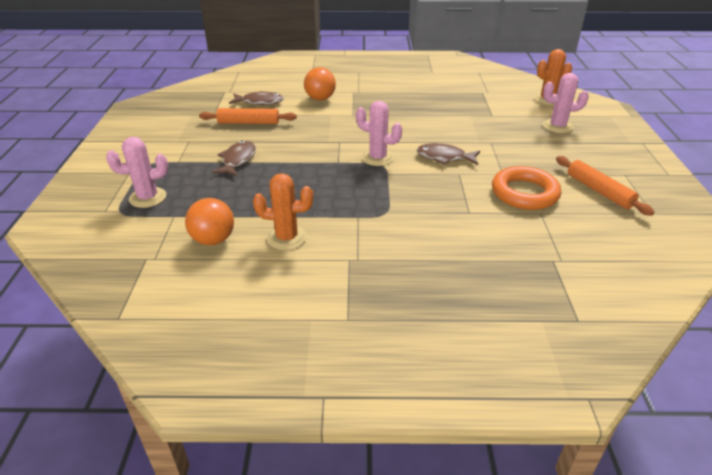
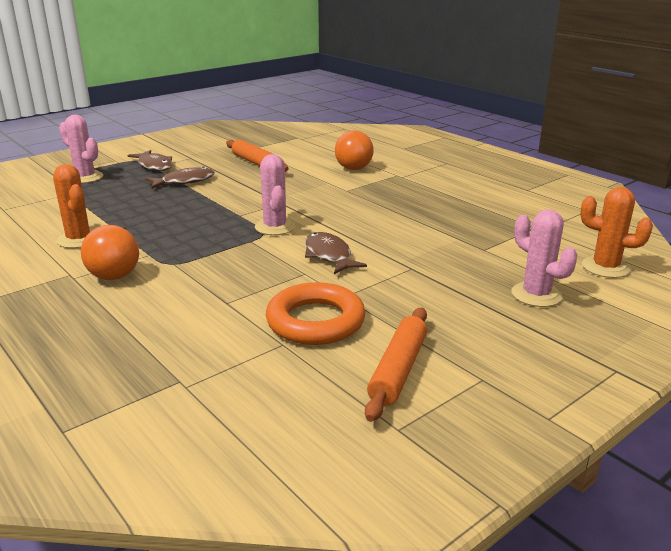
camera: 50 degrees right, 10 degrees down
(213, 240) = (47, 217): orange ball -> orange ball (114, 276)
(260, 102) = (301, 153): brown fish -> brown fish (154, 166)

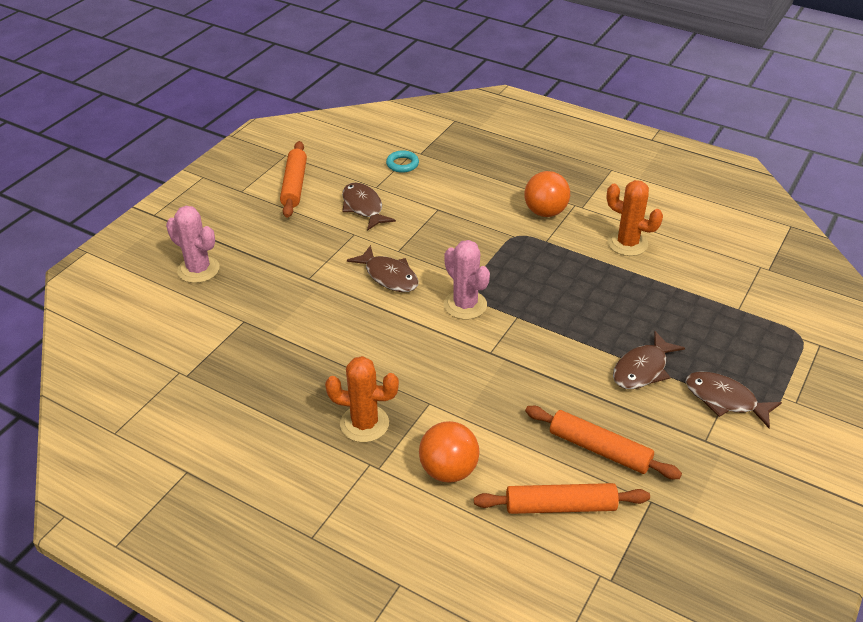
camera: 160 degrees right, 15 degrees up
(85, 177) = (768, 346): pink cactus -> none
(221, 368) = (402, 164): none -> turquoise ring
(300, 153) = (560, 506): none -> orange rolling pin
(315, 321) = (363, 207): orange ring -> brown fish
(605, 267) = (127, 320): orange cactus -> orange cactus (364, 424)

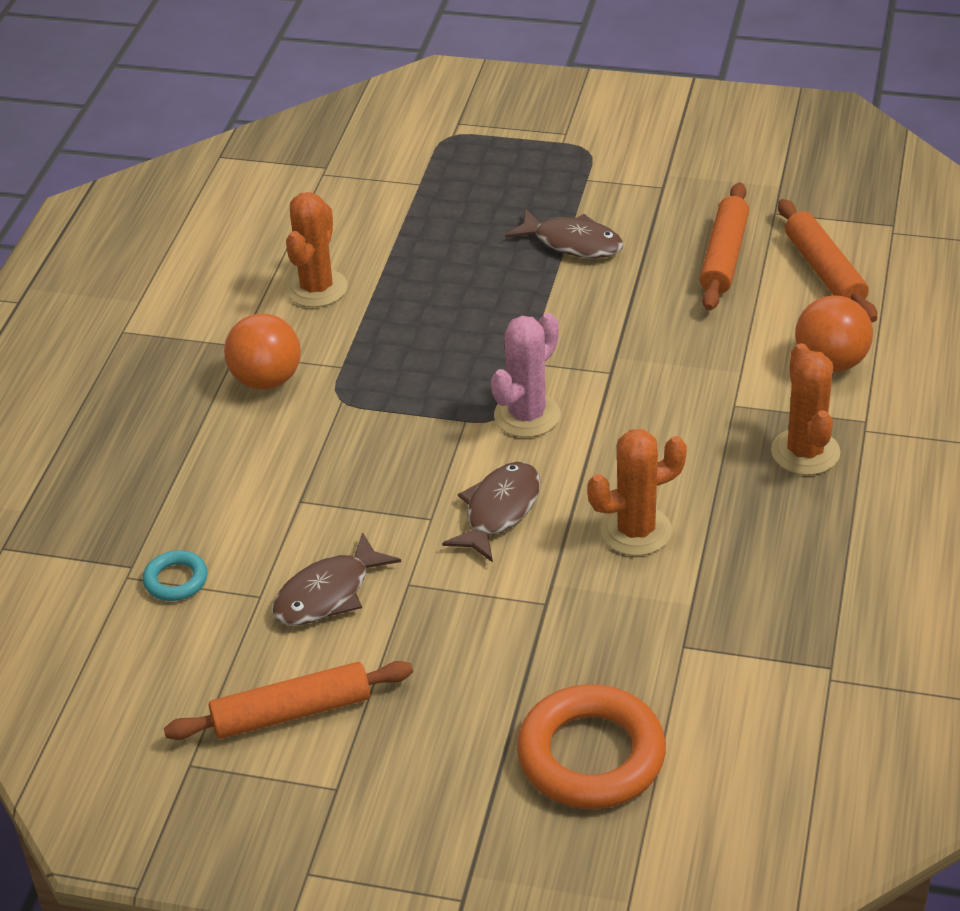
camera: 105 degrees left, 0 degrees up
(198, 270) = (591, 755): pink cactus -> orange ring
(341, 325) = (636, 531): none -> orange cactus
(724, 400) = (591, 179): brown fish -> none

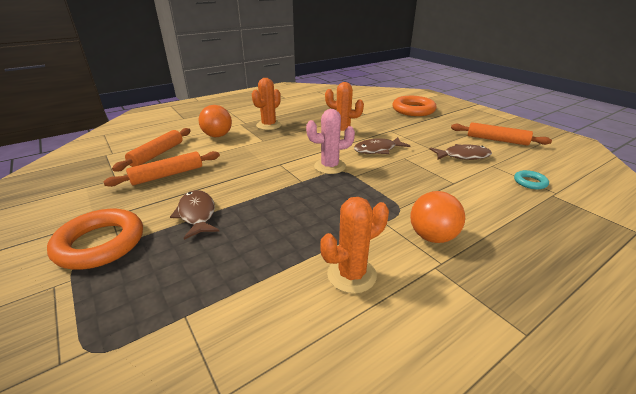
camera: 140 degrees left, 10 degrees down
(605, 168) = (100, 243): none -> orange ring

